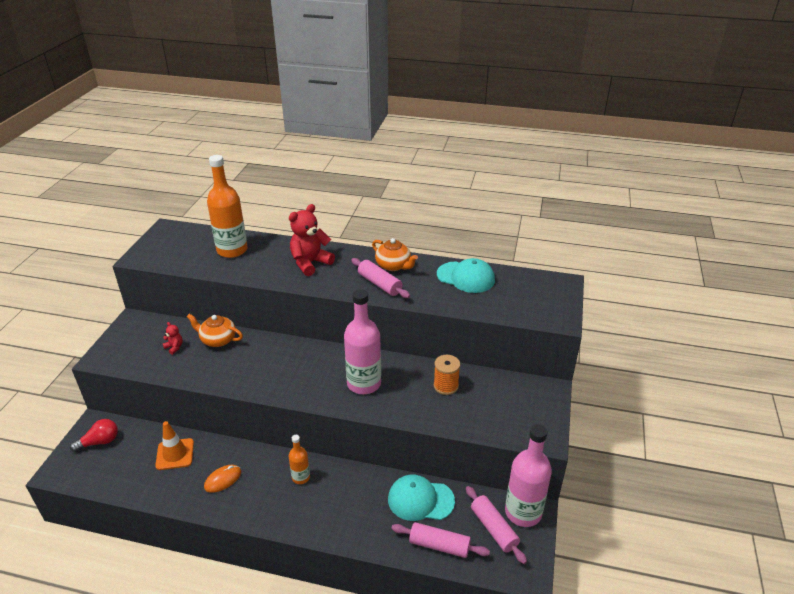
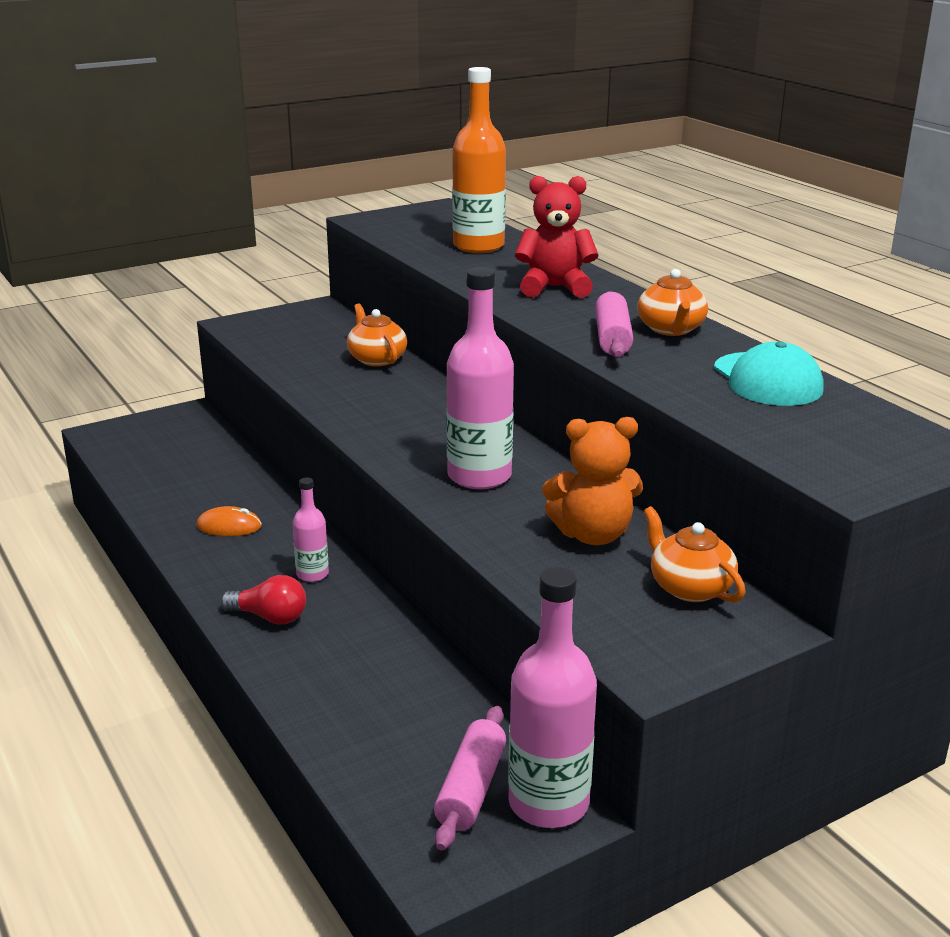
camera: 45 degrees right, 10 degrees down
(100, 442) = (171, 429): red light bulb -> red light bulb (270, 617)
(174, 347) = (320, 346): red teddy bear -> none
(175, 454) = (220, 477): orange traffic cone -> none
(301, 477) = (312, 574): orange bottle -> pink bottle
(420, 500) = (420, 689): turquoise cap -> none
(439, 545) = (365, 751): pink rolling pin -> none
(446, 386) = (593, 535): orange spool -> orange teddy bear
(507, 389) = (689, 587): none -> orange teapot

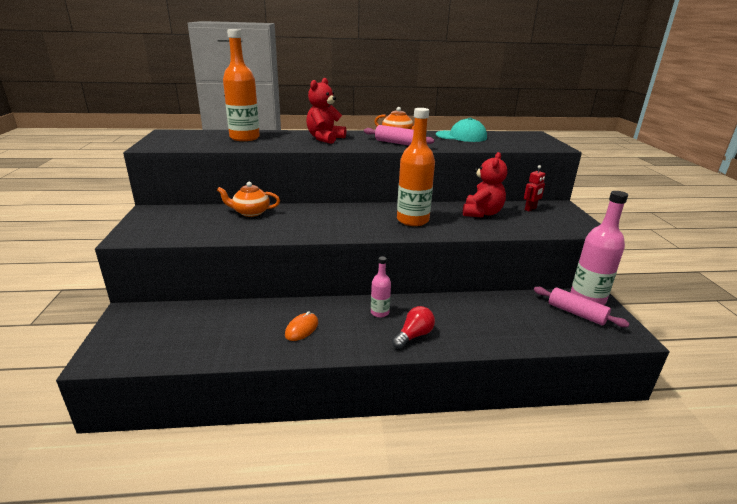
camera: 65 degrees left, 0 degrees up
(479, 476) = (412, 220): pink bottle -> orange bottle
(593, 535) = (482, 213): orange teddy bear -> red teddy bear
(689, 587) = (530, 209): orange teapot -> red robot

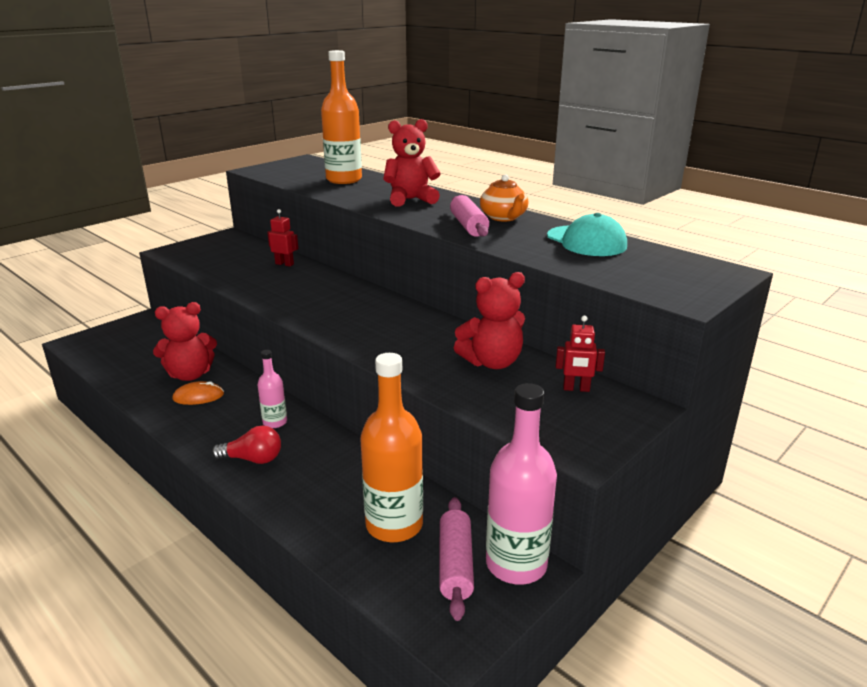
camera: 50 degrees right, 0 degrees up
(250, 212) = (284, 264): orange teapot -> red robot
(263, 321) = (190, 375): none -> red teddy bear
(412, 220) = (393, 333): orange bottle -> orange bottle (394, 525)

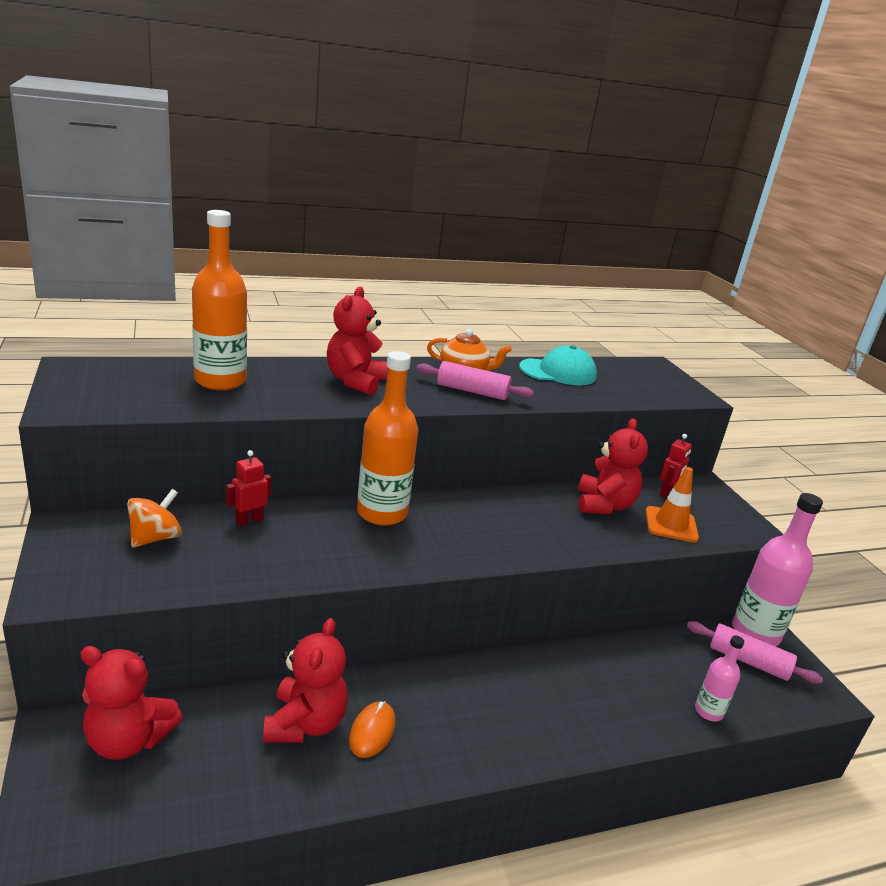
camera: 65 degrees left, 0 degrees up
(145, 336) = (128, 739): none -> red teddy bear
(239, 252) = (155, 538): none -> orange spinning top
(253, 459) = (544, 726): red light bulb -> none
(275, 422) = (481, 686): pink bottle -> pink bottle (708, 711)
(394, 525) = (690, 672): orange bottle -> orange bottle (382, 513)
(510, 400) = (671, 525): none -> orange traffic cone

